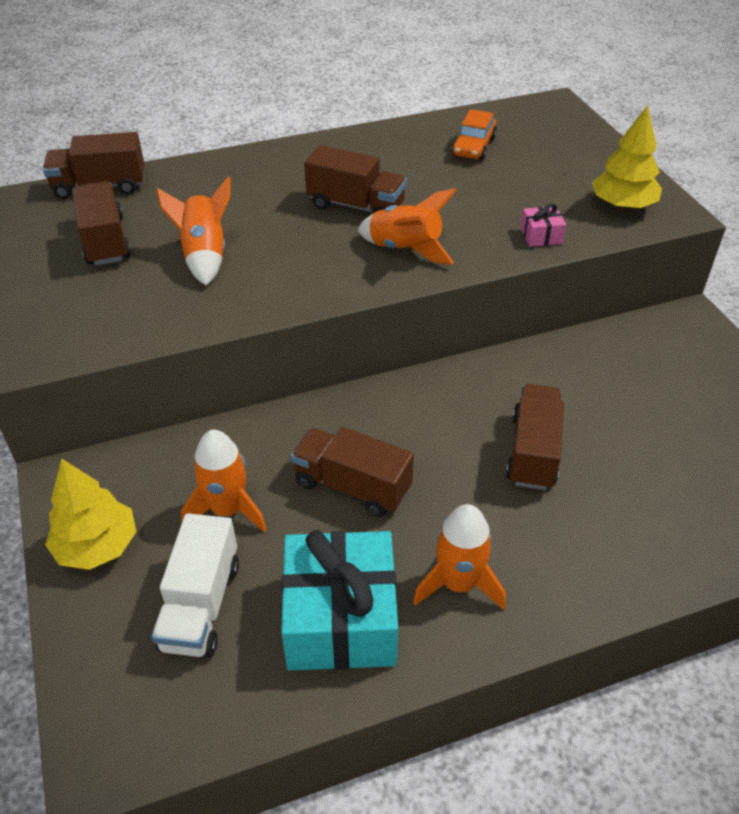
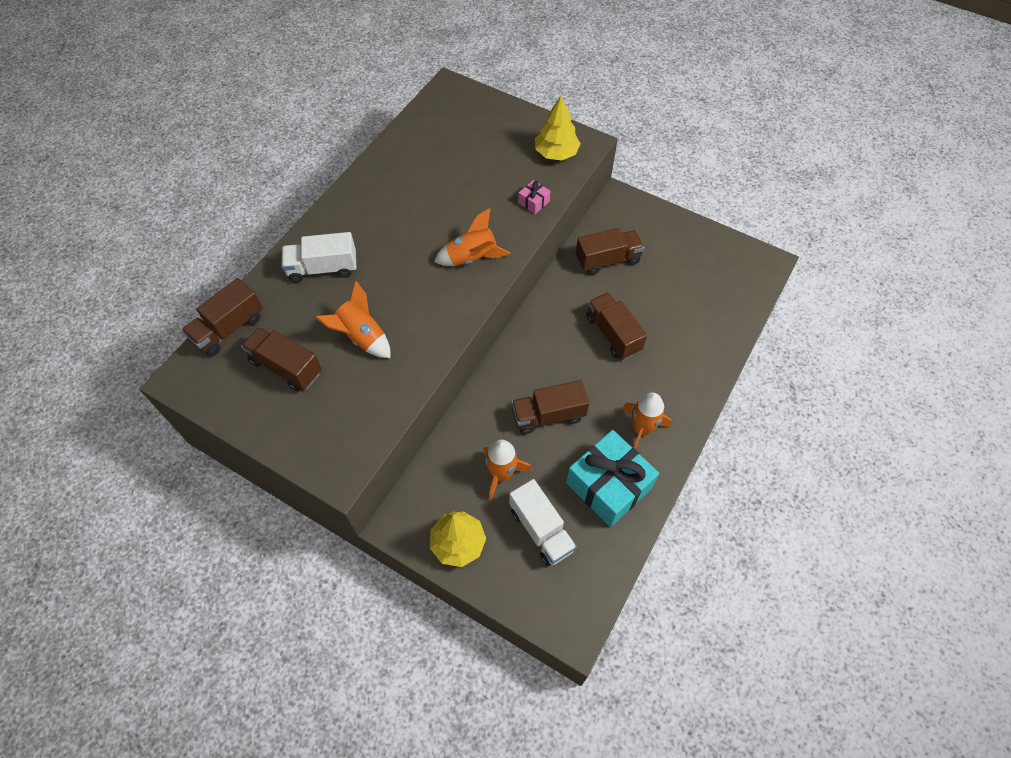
camera: 40 degrees left, 15 degrees up
(242, 184) = (323, 268): none -> white truck
(356, 206) = (411, 243): brown truck -> brown truck (607, 260)
(473, 146) = (434, 152): orange car -> none

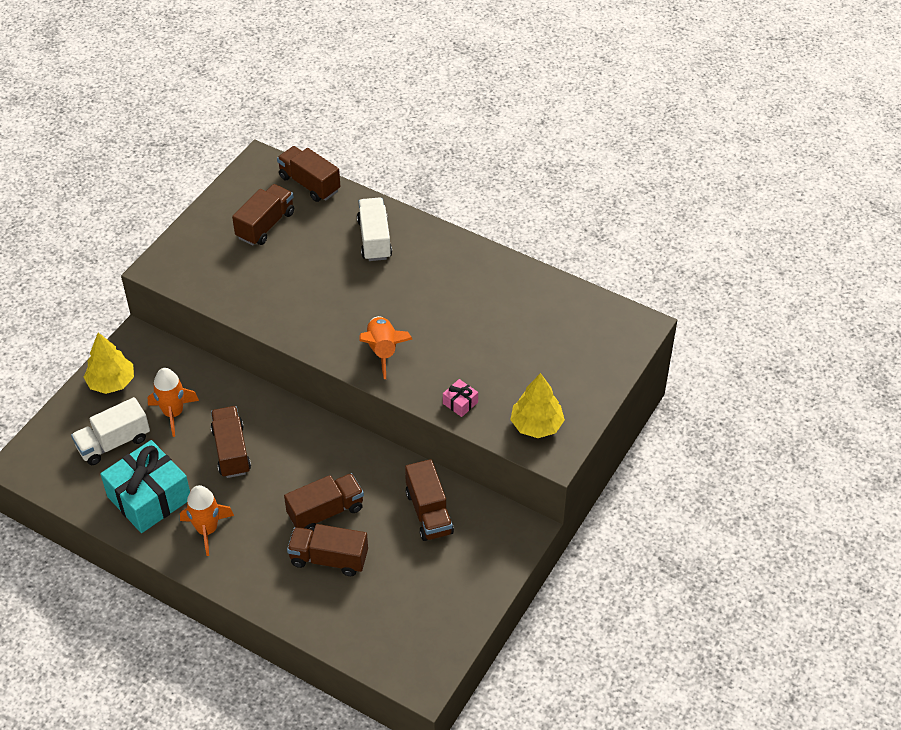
camera: 90 degrees right, 10 degrees down
(361, 337) = (293, 273): orange rocket -> none
(662, 329) = (329, 559): none -> brown truck

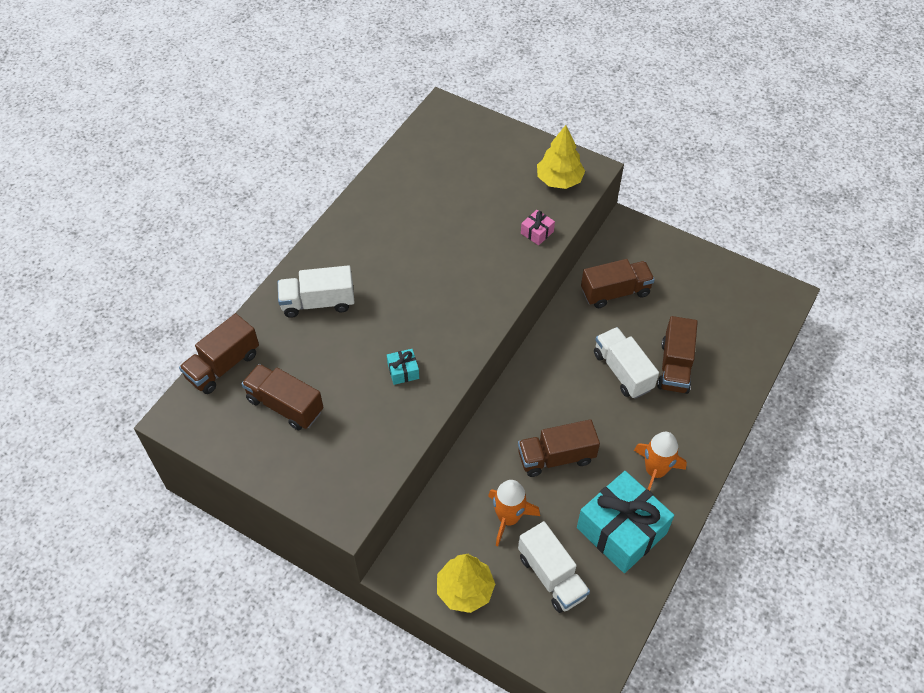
camera: 90 degrees left, 5 degrees up
(294, 300) = (403, 371): none -> turquoise gift
(325, 511) = (622, 371): brown truck -> white truck
(383, 351) = (474, 292): orange rocket -> none

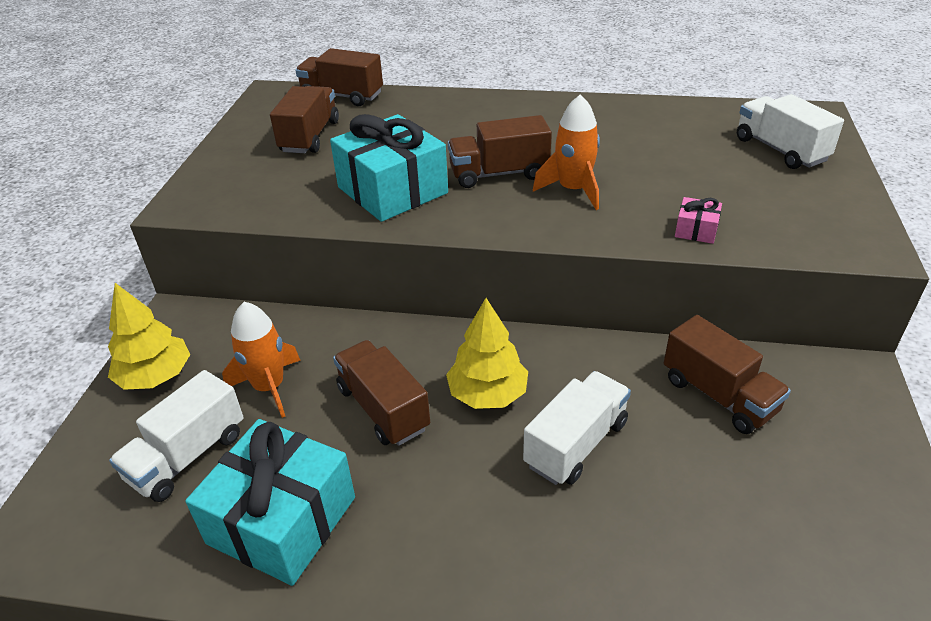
camera: 70 degrees right, 15 degrees down
(318, 302) = (452, 119): white truck -> white truck (780, 150)
(403, 371) = (392, 190): turquoise gift -> turquoise gift, size x2.40
(559, 180) = (813, 225): yellow tree -> yellow tree (487, 394)
(655, 471) = (407, 537): orange rocket -> orange rocket (573, 190)
(675, 366) = (631, 512): brown truck -> brown truck (499, 174)

